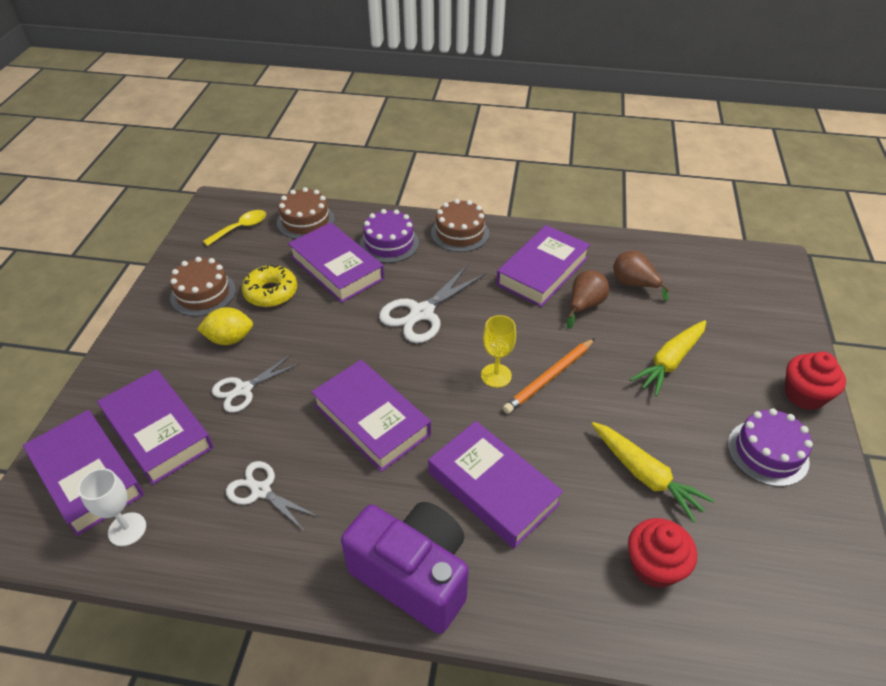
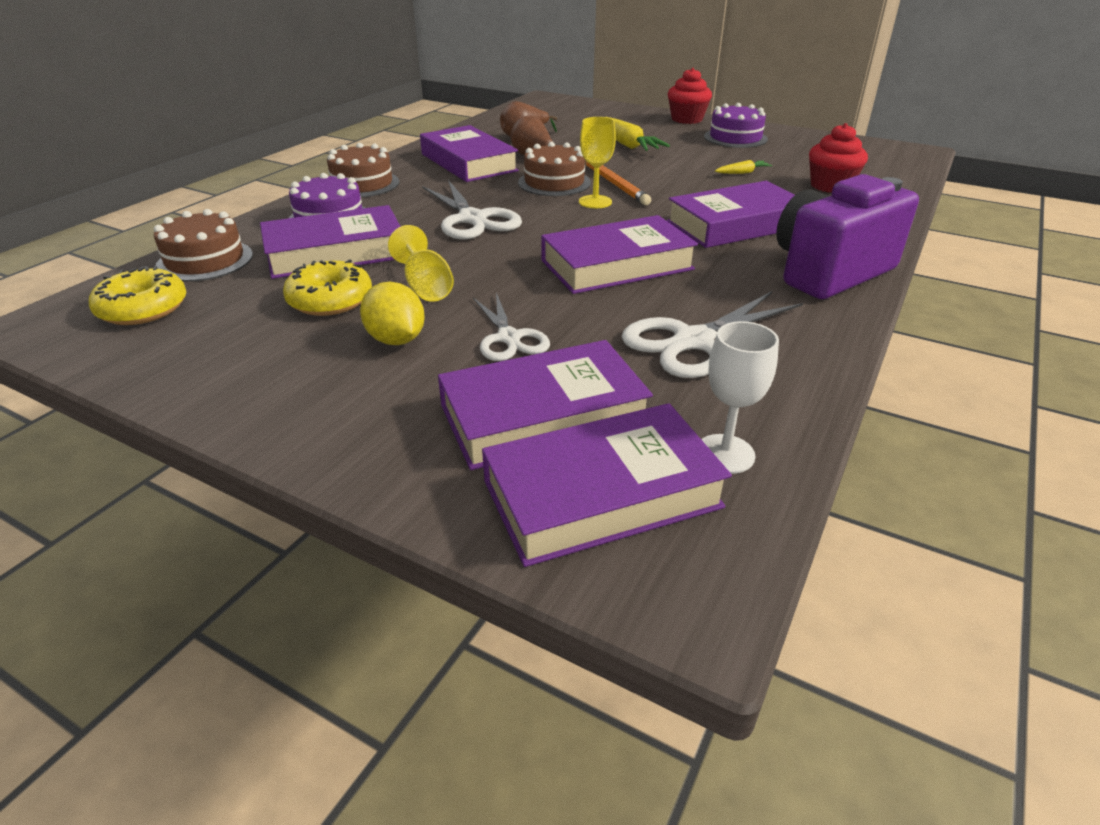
camera: 70 degrees left, 10 degrees down
(203, 293) = (264, 354): brown cake -> brown cake (554, 183)
(230, 339) = (396, 340): yellow lemon -> yellow lemon turned 45 degrees counterclockwise
(241, 228) = (143, 309): yellow spoon -> yellow donut
(261, 490) = (693, 341): white scissors -> white scissors, size x1.55
(301, 327) = (426, 287): none -> yellow goblet
(645, 475) = (742, 173): yellow carrot -> yellow carrot, size x0.51

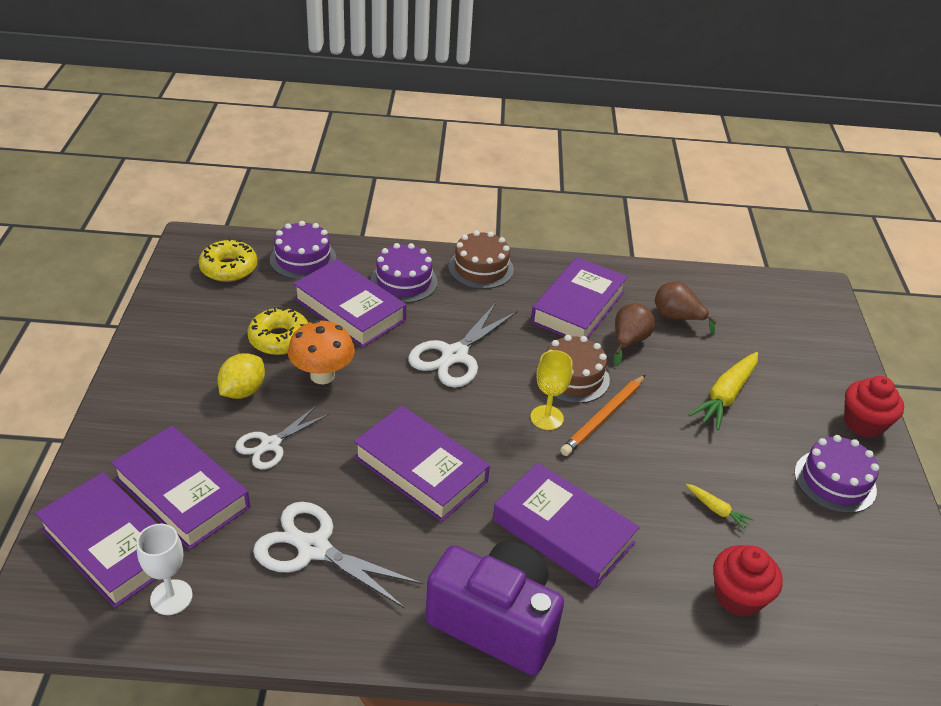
camera: 60 degrees right, 5 degrees up
(205, 260) = (303, 259): brown cake -> purple cake
(426, 287) = (322, 375): yellow goblet -> orange mushroom

